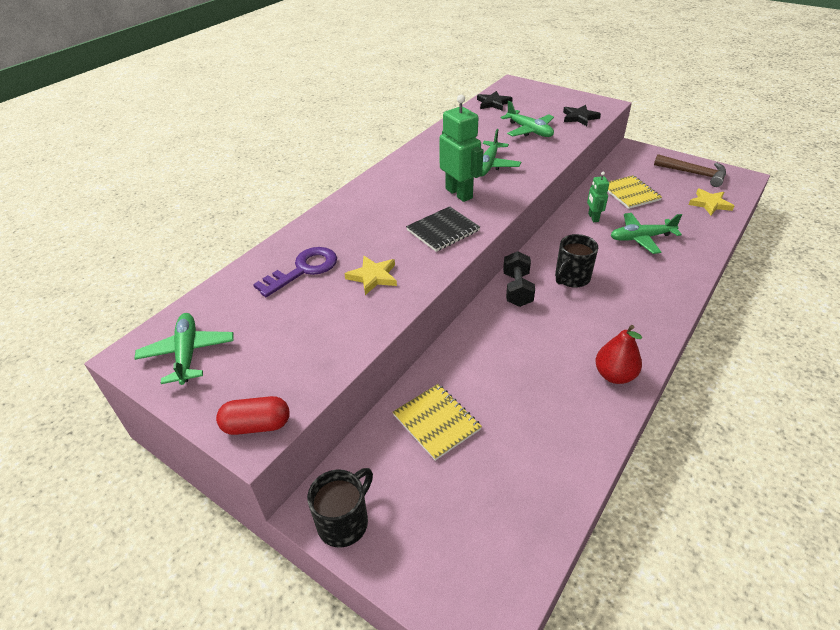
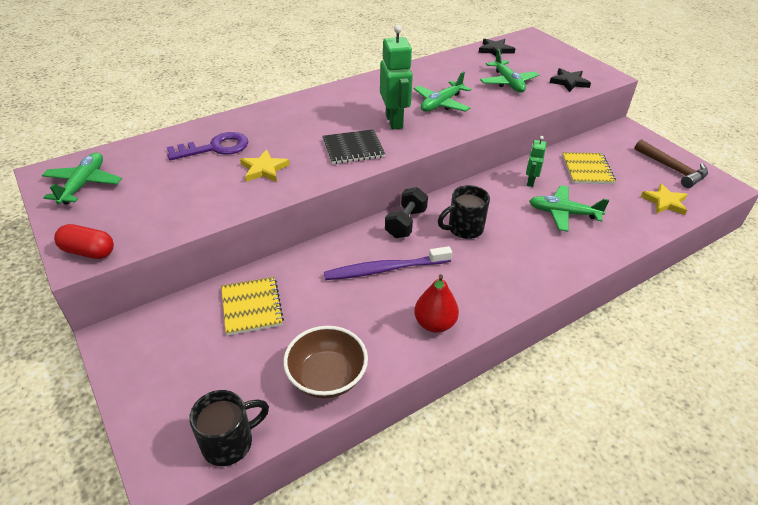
camera: 20 degrees right, 0 degrees up
(344, 521) = (126, 354): black mug -> black mug (229, 442)
(532, 340) = (385, 269): none -> purple toothbrush
(560, 463) = (327, 377): none -> brown bowl

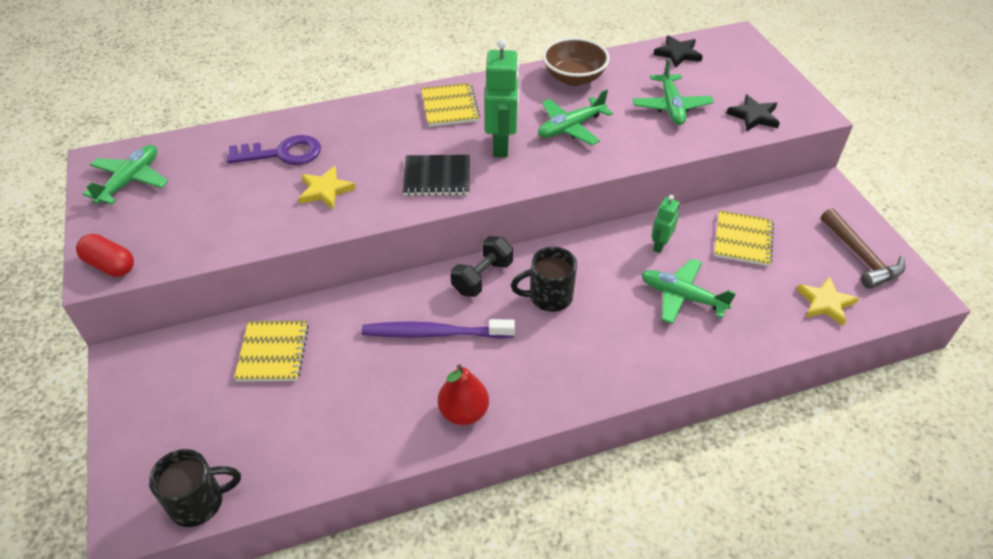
camera: 15 degrees right, 5 degrees up
(327, 377) = (322, 451): brown bowl -> brown bowl (574, 78)
(341, 100) = (449, 106): none -> yellow notebook

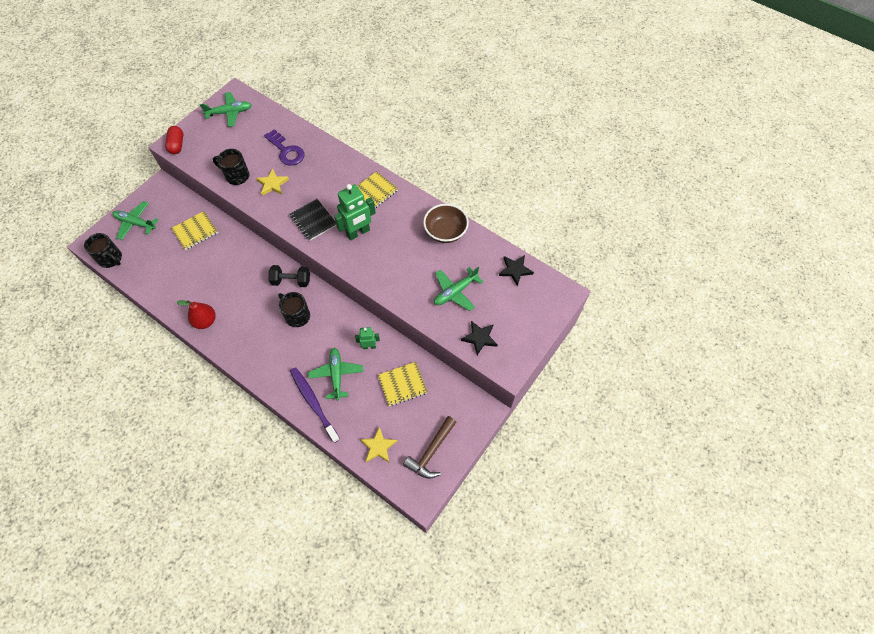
camera: 55 degrees right, 15 degrees up
(263, 221) = (236, 176): none -> black mug
(434, 333) = (243, 283): purple toothbrush -> purple toothbrush (313, 403)
(570, 127) = (397, 254): green plane -> green plane (135, 223)

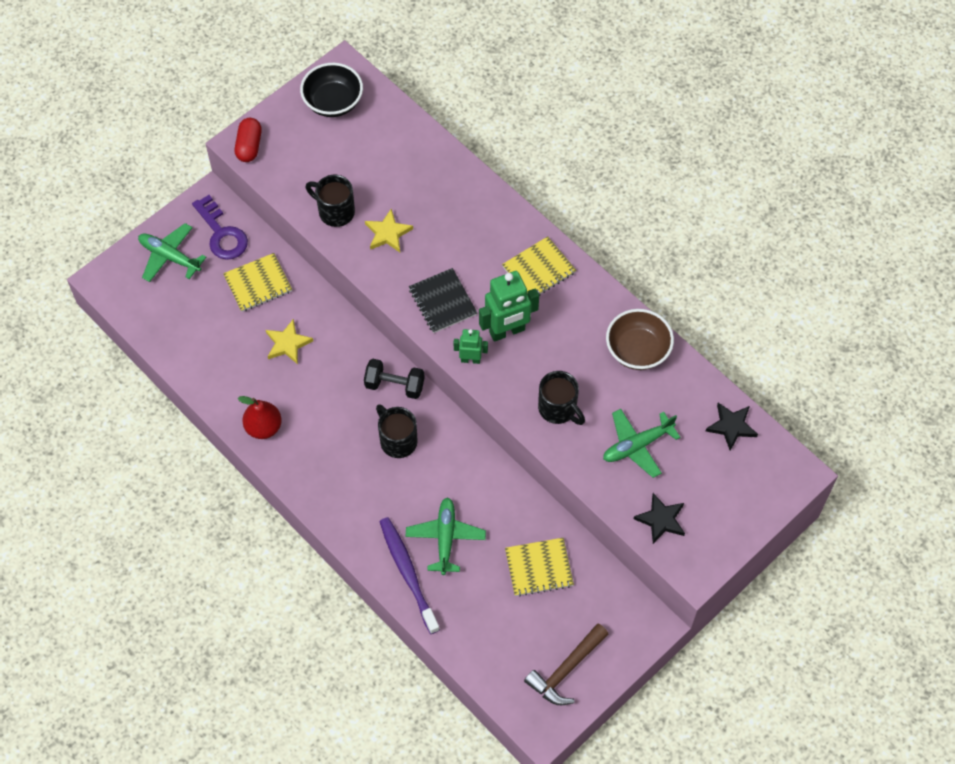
camera: 10 degrees right, 0 degrees up
(111, 259) = (131, 309): black mug -> black mug (558, 409)
(230, 113) = (333, 102): green plane -> black bowl
(286, 151) = (414, 181): purple key -> purple key (222, 234)
(369, 346) = (498, 503): green robot -> green robot (470, 359)
(378, 446) = (492, 650): yellow star -> yellow star (287, 344)

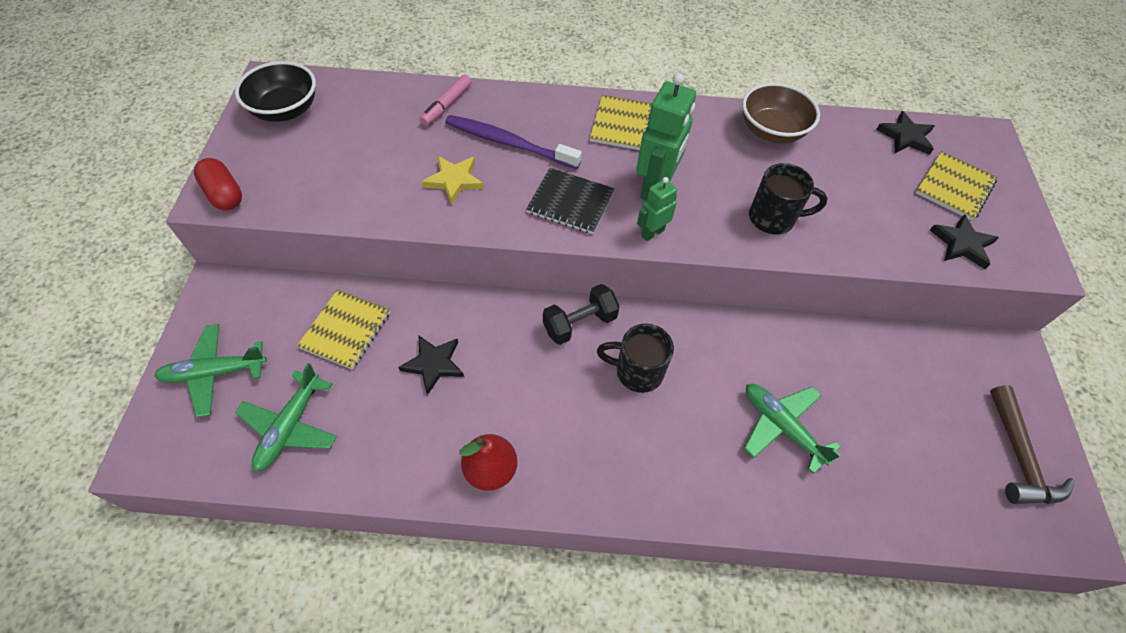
camera: 45 degrees left, 5 degrees down
(222, 234) = (260, 310): purple key -> none
(287, 344) = (434, 364): yellow star -> black star
(335, 211) = (380, 195): black mug -> none
(408, 573) = (791, 494): purple toothbrush -> purple toothbrush (509, 143)
(438, 169) = (447, 105): none -> pink marker
(539, 568) = (883, 382): yellow notebook -> yellow notebook (954, 187)
(637, 446) = (866, 201): green plane -> green plane (290, 427)

